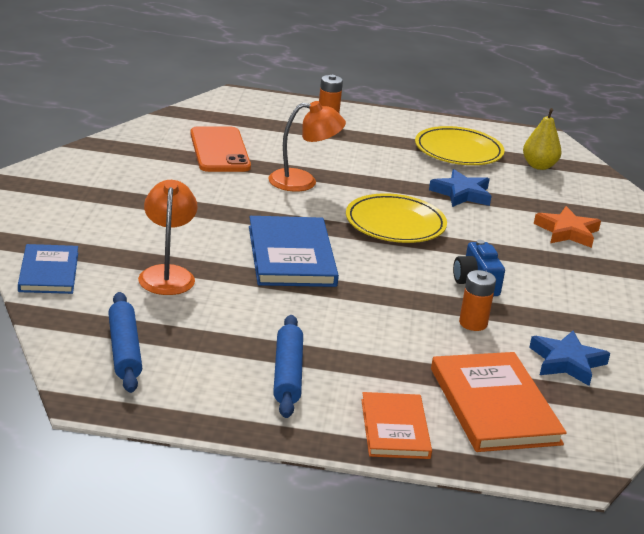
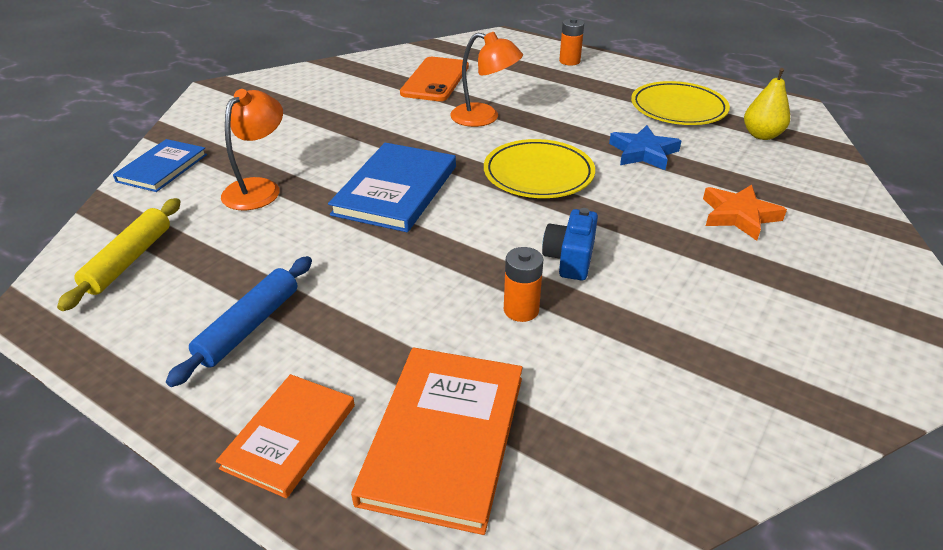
camera: 30 degrees right, 10 degrees up
(124, 350) = (129, 260): blue rolling pin -> yellow rolling pin
(567, 362) = (599, 396): blue star -> none

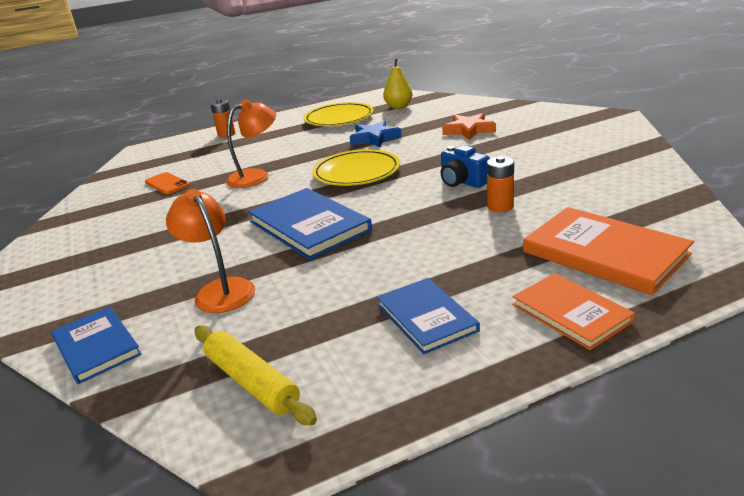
camera: 55 degrees left, 10 degrees down
(249, 326) = (426, 317): blue rolling pin -> blue book
(435, 80) = (167, 184): orange phone -> orange phone, size x0.59

